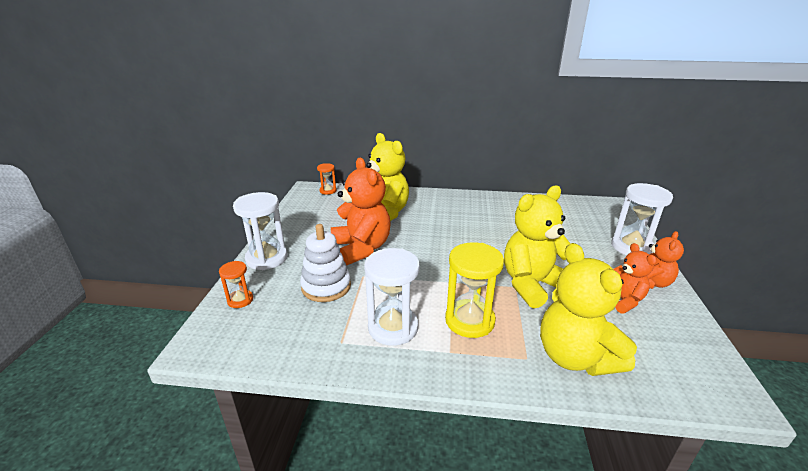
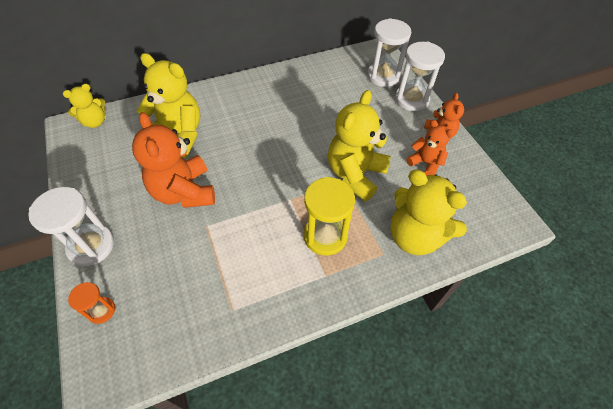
camera: 30 degrees left, 25 degrees up
(326, 286) = (179, 255): white stacking toy -> none
(328, 191) = (95, 122): orange hourglass -> yellow teddy bear
(361, 248) = (184, 192): orange teddy bear -> orange teddy bear turned 150 degrees counterclockwise
(393, 328) = (267, 273): white hourglass -> white hourglass (383, 76)

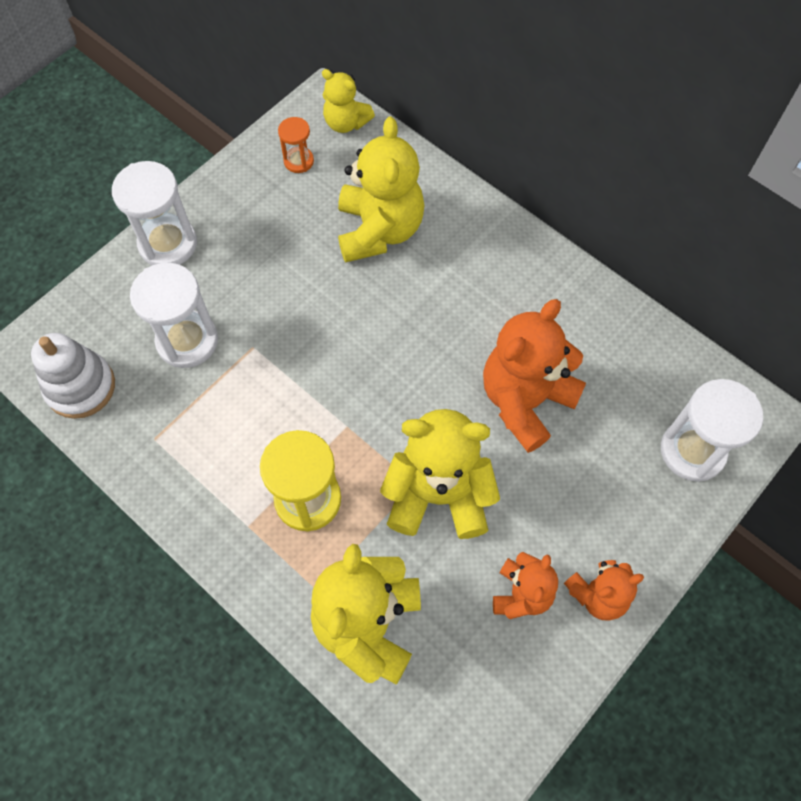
camera: 65 degrees right, 10 degrees up
(101, 310) = (98, 306): orange hourglass -> orange hourglass (298, 161)
(158, 347) = (80, 387): none -> white stacking toy
(184, 192) = (291, 292): orange teddy bear -> orange teddy bear (525, 401)
(411, 99) = (662, 521): white hourglass -> white hourglass (187, 341)

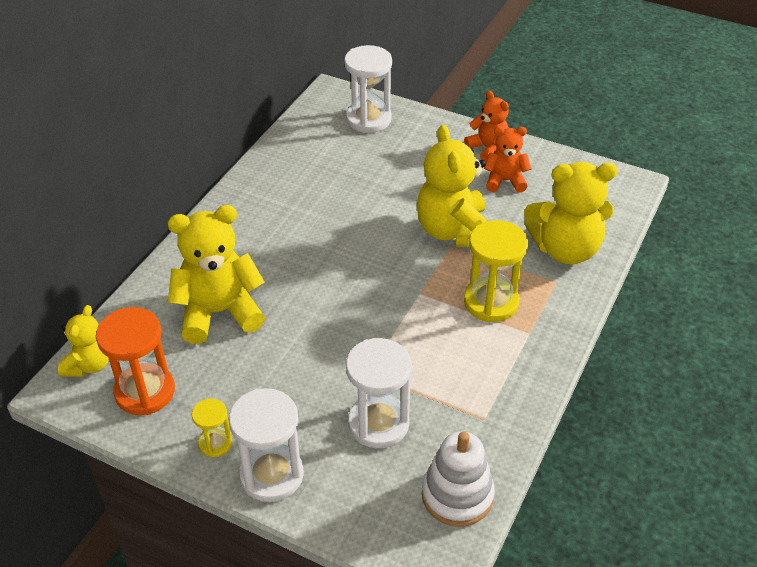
camera: 105 degrees left, 20 degrees down
(219, 207) = (215, 443): none -> yellow hourglass
(298, 161) = (145, 391): orange hourglass -> orange hourglass, size x1.86
(525, 401) = (359, 199): orange teddy bear -> none

